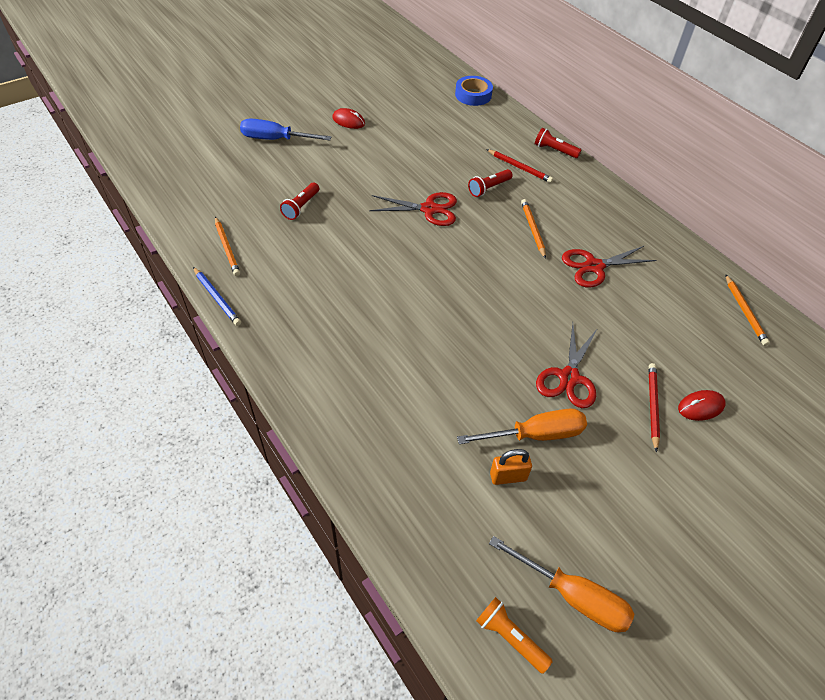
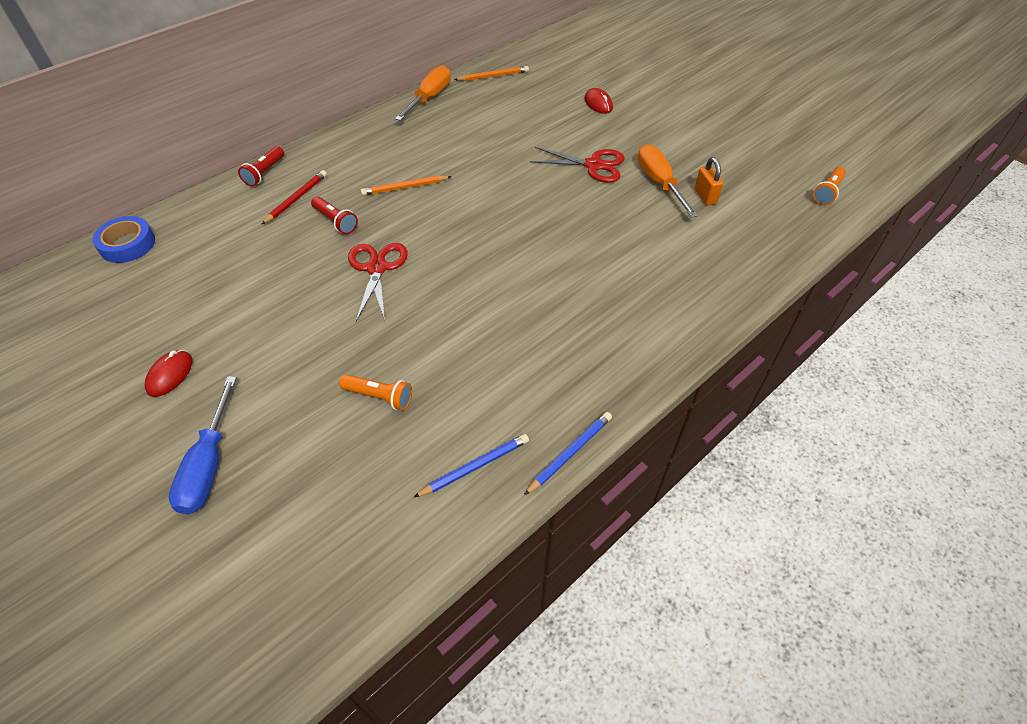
camera: 95 degrees left, 0 degrees up
(227, 248) = (475, 466): orange pencil -> blue pencil
(301, 207) = (379, 397): red flashlight -> orange flashlight
(572, 596) = (781, 165): orange screwdriver -> orange screwdriver (429, 98)
(594, 266) = (454, 149): red scissors -> none
(652, 406) = (606, 125): red pencil -> none

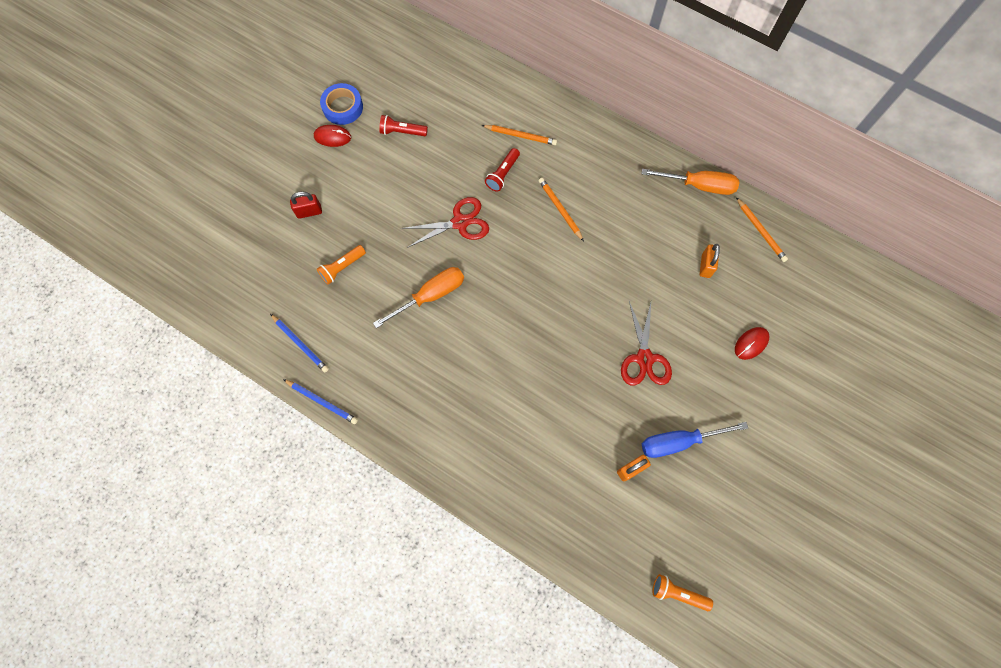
camera: 75 degrees right, 20 degrees up
(127, 244) = (438, 51): blue tape -> blue tape (343, 107)
(209, 464) = (273, 191): blue screwdriver -> blue screwdriver (679, 441)
(265, 173) = (544, 100): red flashlight -> red flashlight (402, 132)
(272, 422) = (309, 212): none -> red padlock
(296, 199) = (520, 136): red pencil -> orange pencil
(379, 397) = (342, 267): orange flashlight -> orange flashlight turned 45 degrees clockwise
(513, 111) = (705, 266): none -> orange padlock
(659, 183) = (637, 423): orange screwdriver -> orange screwdriver (430, 296)

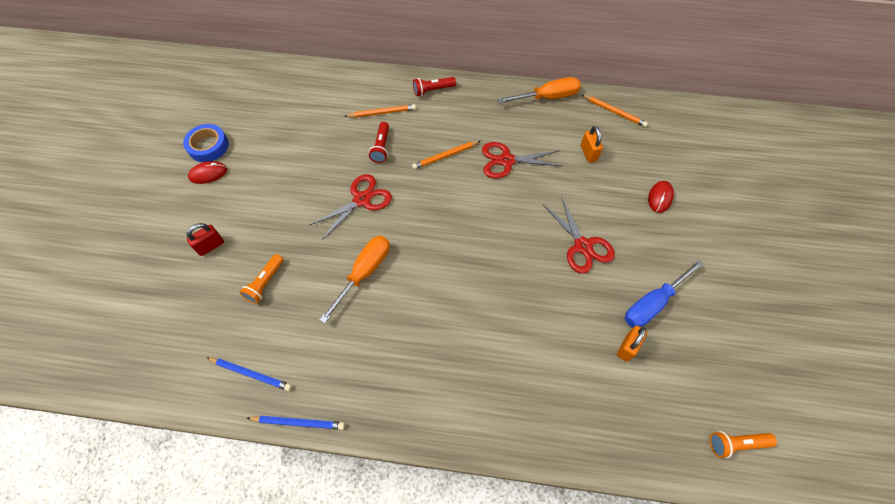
camera: 25 degrees left, 10 degrees down
(402, 132) = (274, 146): red flashlight -> red flashlight (433, 90)
(560, 209) = (445, 156): orange pencil -> orange pencil turned 60 degrees counterclockwise
(618, 239) = (506, 160): none -> red scissors

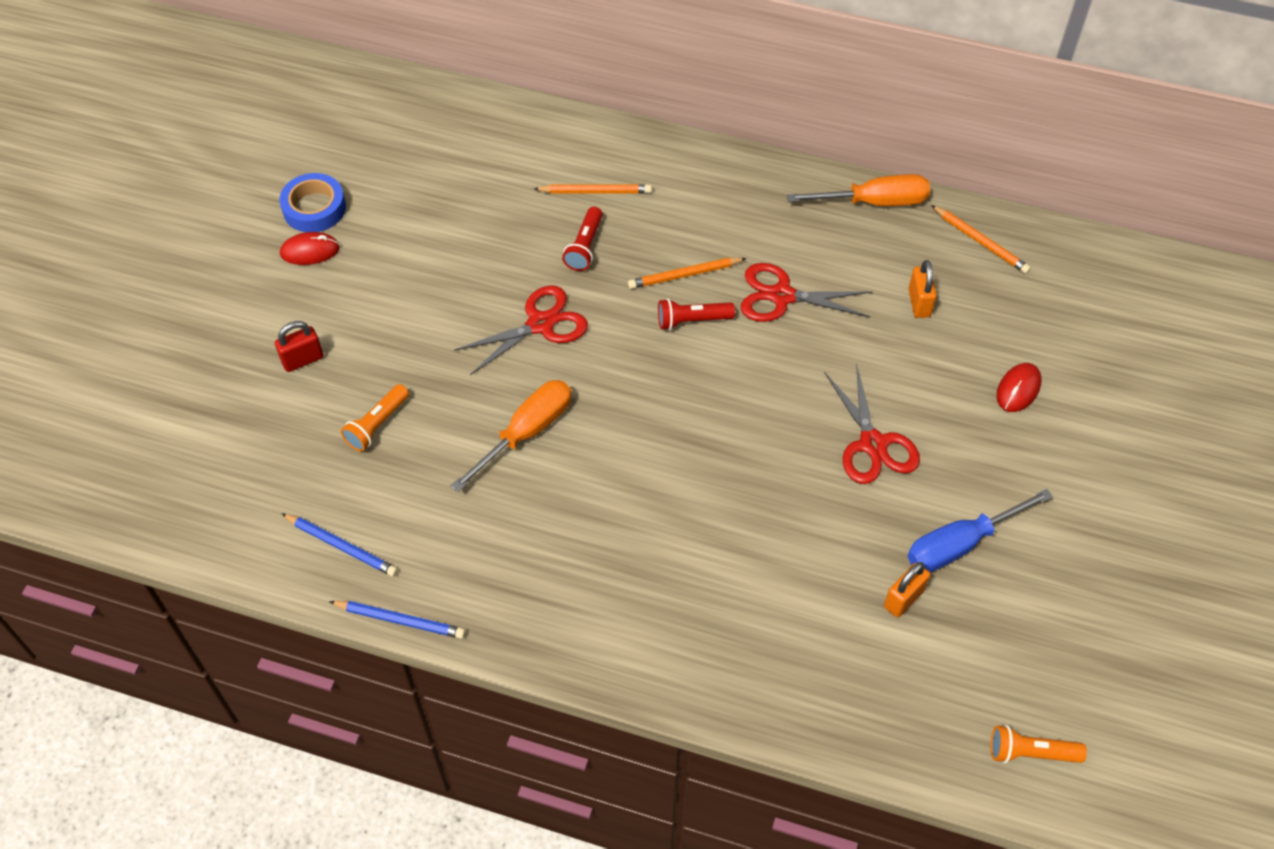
camera: 10 degrees right, 5 degrees down
(433, 90) = (685, 165): red flashlight -> red flashlight (692, 320)

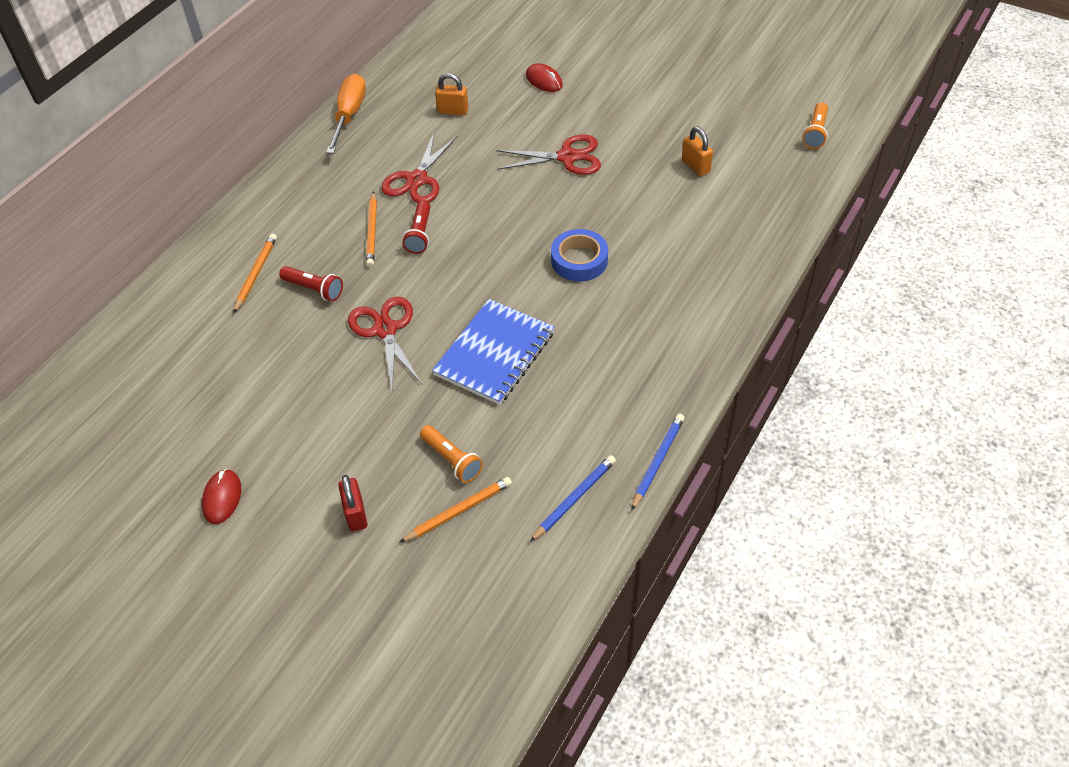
camera: 75 degrees left, 5 degrees down
(314, 208) = (167, 490): blue tape -> blue tape (579, 260)
(526, 433) = (494, 354): orange screwdriver -> blue notebook
(961, 544) = (659, 131): blue screwdriver -> none
(981, 242) = (411, 71): orange pencil -> orange pencil (459, 511)

